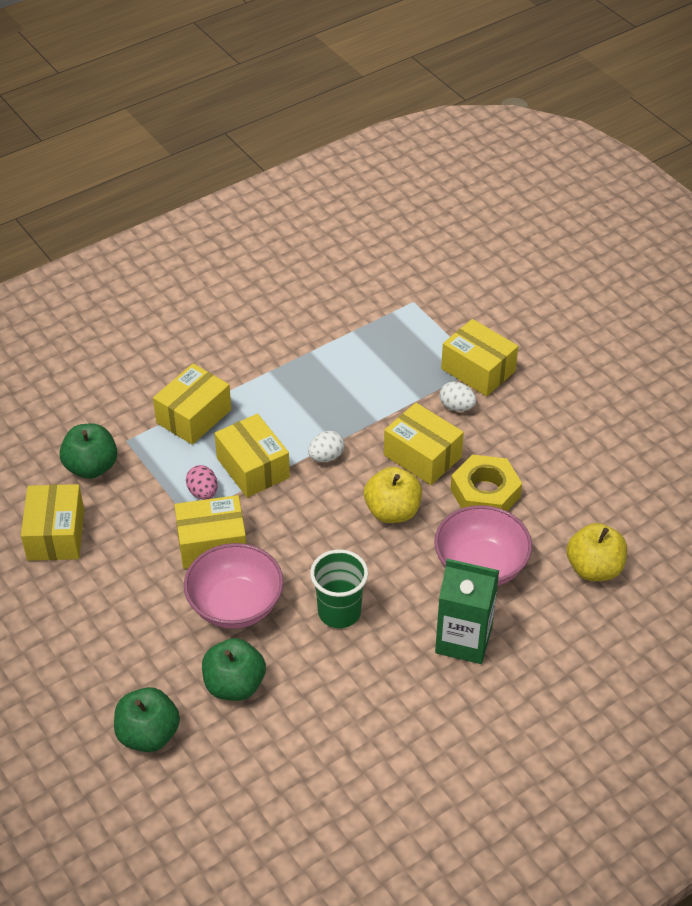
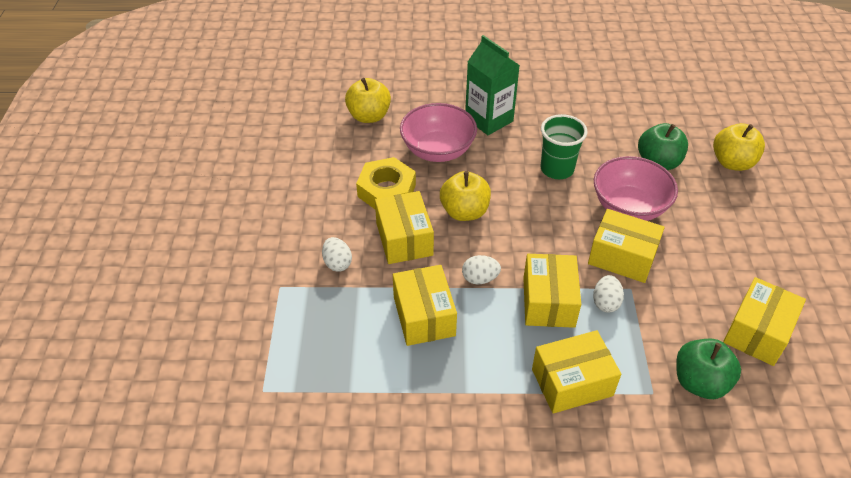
camera: 145 degrees left, 0 degrees up
(148, 734) = (732, 162): green apple -> yellow apple
(203, 492) = (605, 302): pink egg -> white egg
(478, 370) = (286, 285): yellow box -> yellow box (424, 316)

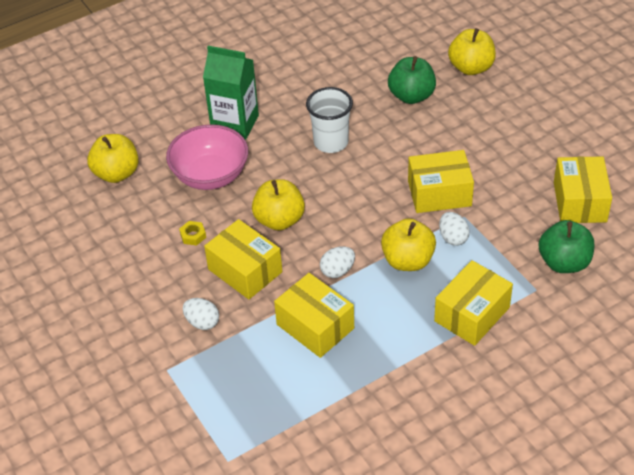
camera: 30 degrees left, 0 degrees up
(386, 190) = (193, 235): yellow nut -> yellow nut, size x0.42
(548, 301) = (408, 260): yellow box -> yellow apple
(557, 169) = (331, 142): green cup -> white cup
(629, 207) = (415, 147): pink bowl -> none

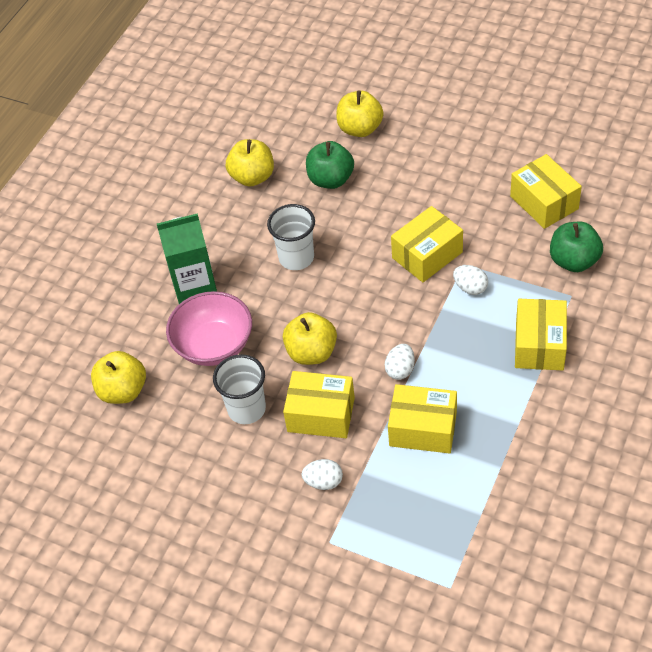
camera: 30 degrees left, 5 degrees up
(193, 235) = (246, 409): yellow nut -> white cup
(408, 260) = (450, 328): yellow apple -> yellow apple (252, 177)

